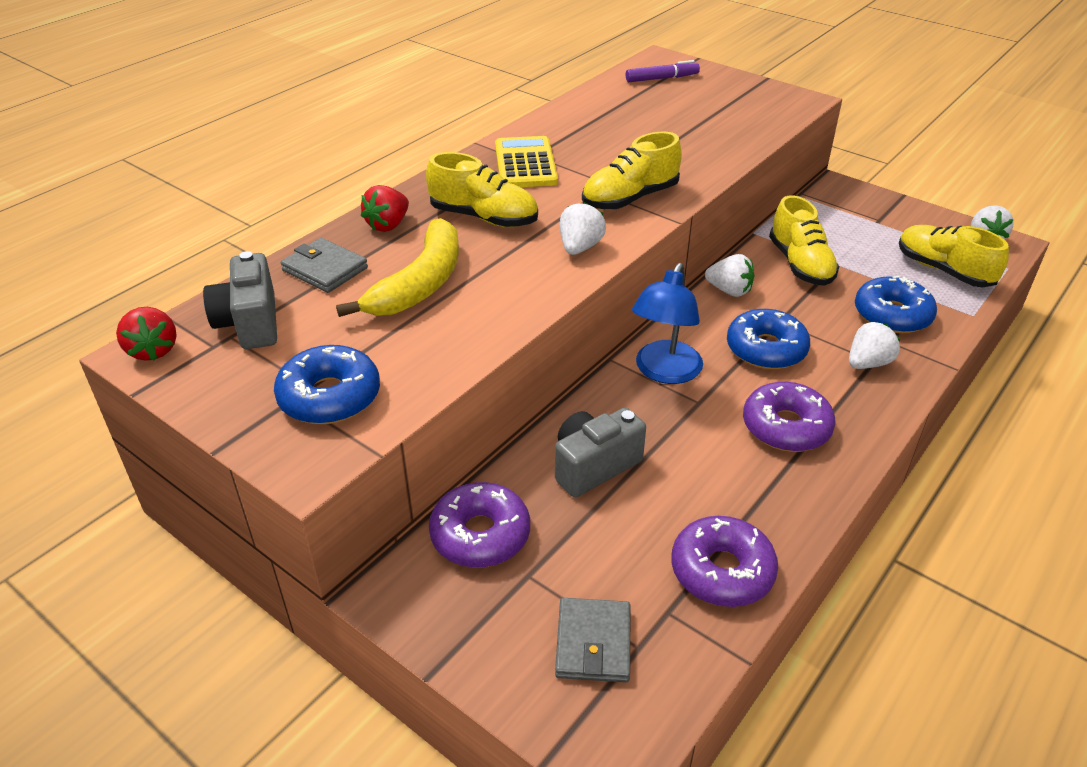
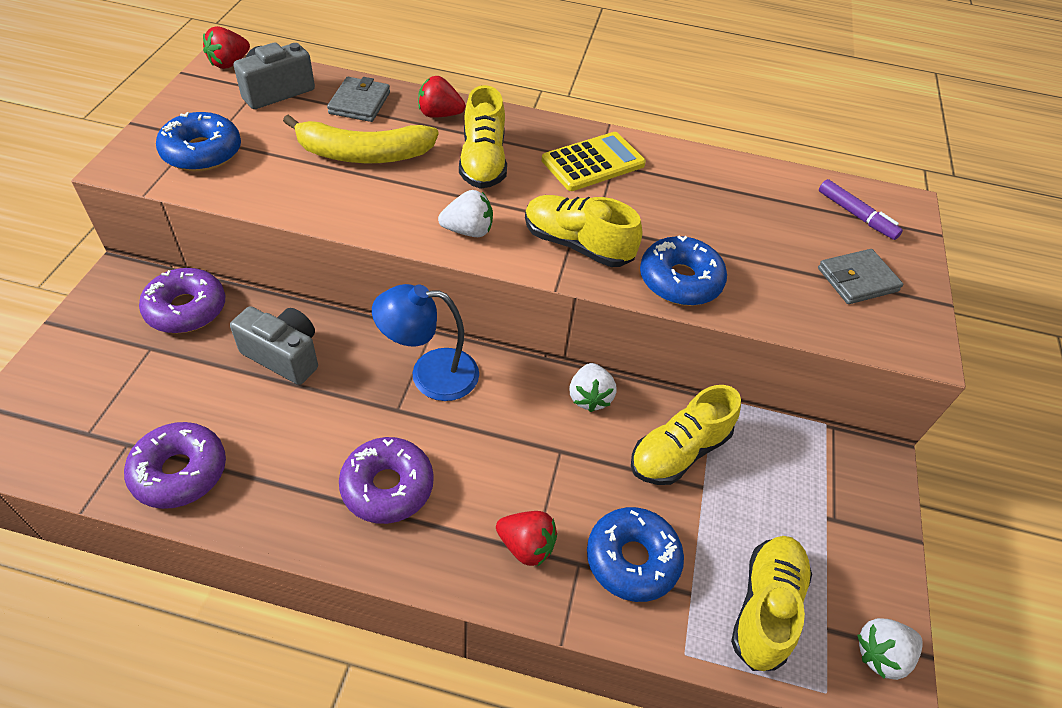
camera: 60 degrees right, 10 degrees up
(593, 643) = (87, 404): grey wallet -> grey wallet (857, 280)
(766, 349) = (505, 447): blue donut -> blue donut (680, 280)
(868, 363) = (526, 546): white strawberry -> red strawberry

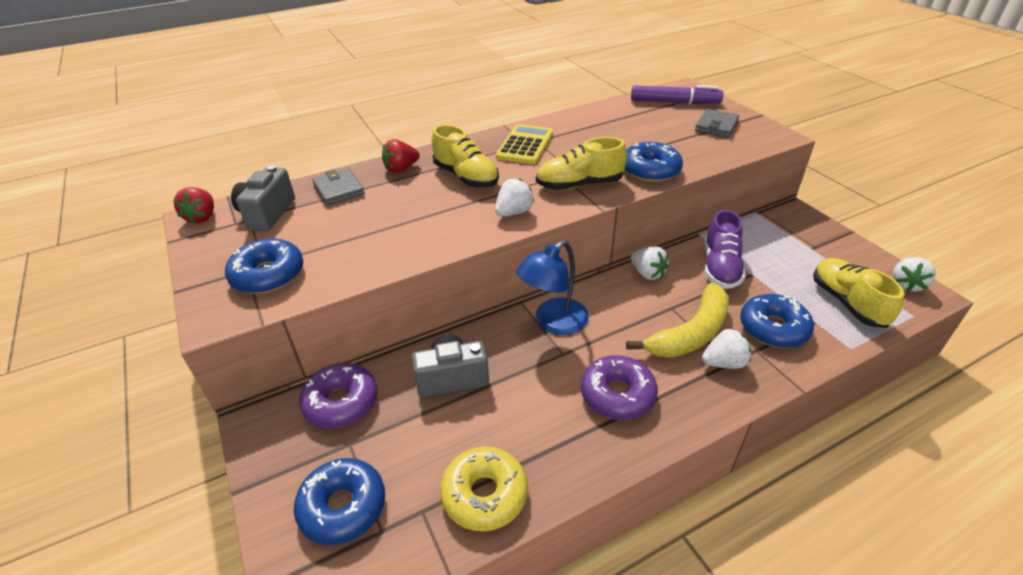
camera: 35 degrees left, 10 degrees down
(88, 393) = (343, 507): none -> blue donut
(180, 472) = (484, 494): purple donut -> yellow donut
(364, 154) = (387, 213): yellow banana -> yellow banana (691, 333)
(526, 546) = (723, 363): red strawberry -> white strawberry
(679, 451) = (720, 267): yellow shoe -> purple shoe
(855, 215) = (674, 102): purple marker -> purple marker, size x1.50

